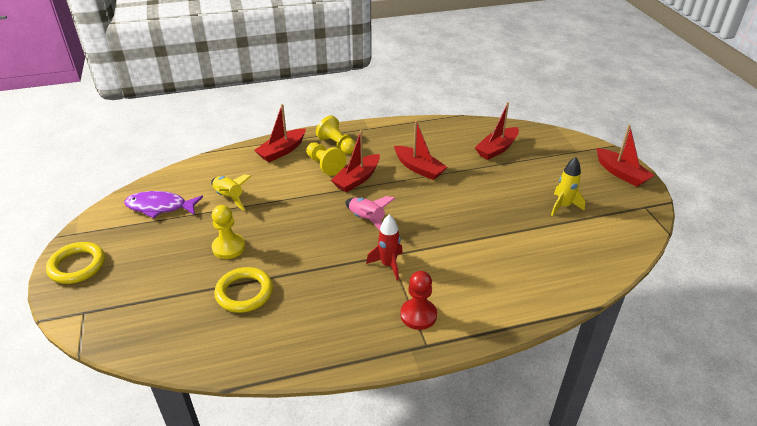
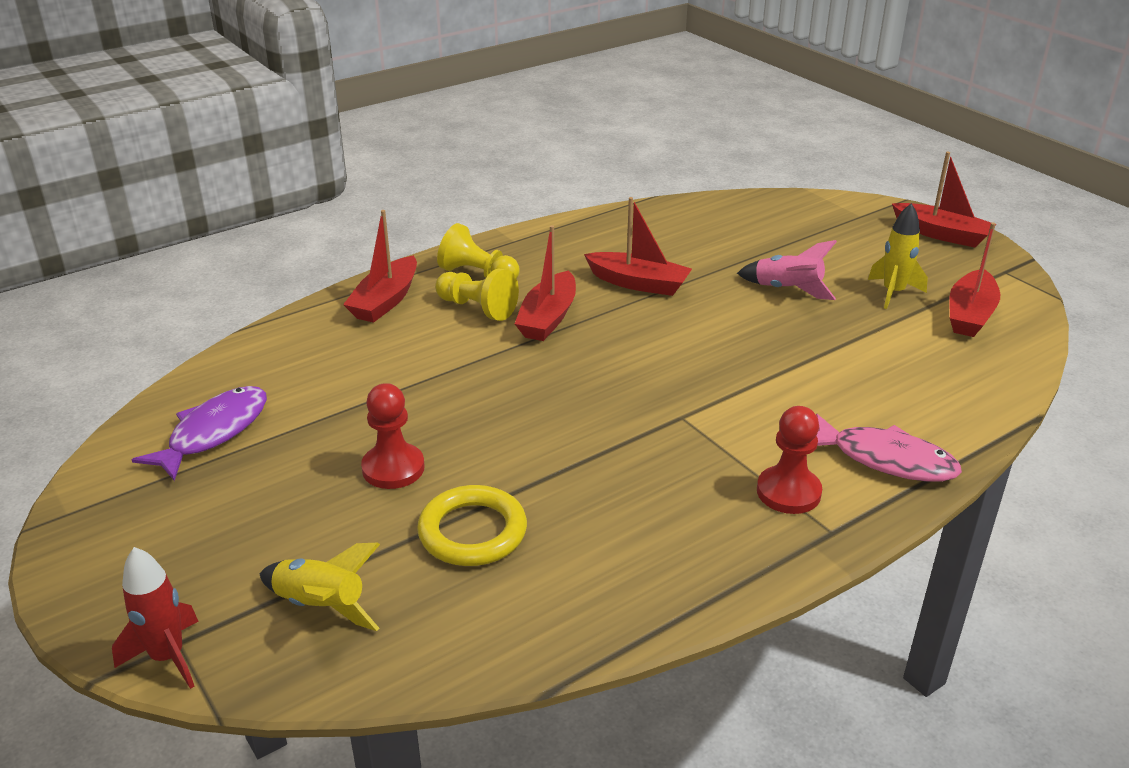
camera: 20 degrees left, 5 degrees down
(77, 266) = (109, 567): yellow ring -> none
(160, 207) = (213, 433): purple fish -> purple fish turned 135 degrees clockwise
(229, 197) = (338, 390): yellow rocket -> yellow rocket (321, 606)
(229, 247) = (393, 468): yellow pawn -> red pawn
(367, 219) = (606, 374): pink rocket -> pink rocket (787, 290)
(388, 265) = (689, 432): red rocket -> red rocket (168, 657)
(486, 310) = (885, 459): none -> pink fish
(497, 149) = (740, 234): red boat -> red boat (970, 315)

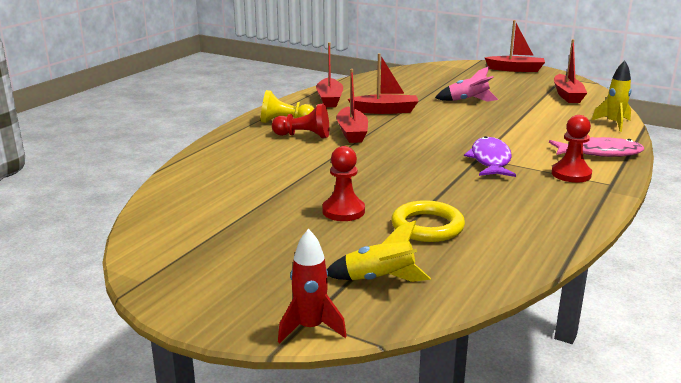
camera: 25 degrees left, 10 degrees down
(213, 433) = (201, 220): purple fish -> purple fish (490, 160)
(385, 301) = (240, 142): red boat -> red boat (329, 99)
(477, 308) = (303, 136): yellow pawn -> red pawn
(893, 293) = (521, 93): yellow rocket -> yellow rocket (613, 124)

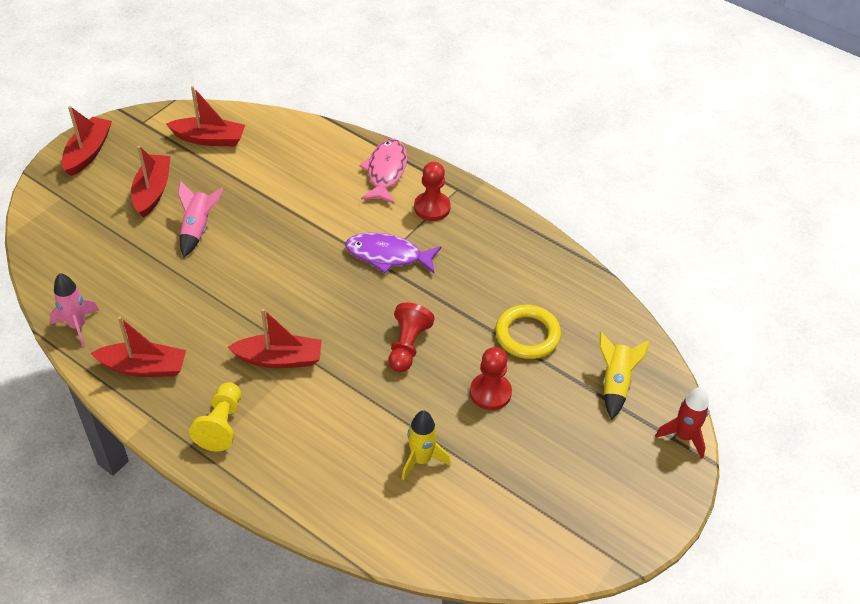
camera: 85 degrees left, 25 degrees up
(303, 136) = (277, 408): red pawn -> red pawn (407, 346)
(358, 82) = (77, 326): none -> pink rocket
(385, 111) = (210, 315): red boat -> red boat (152, 191)
(613, 124) = (310, 134): yellow rocket -> yellow rocket (421, 460)

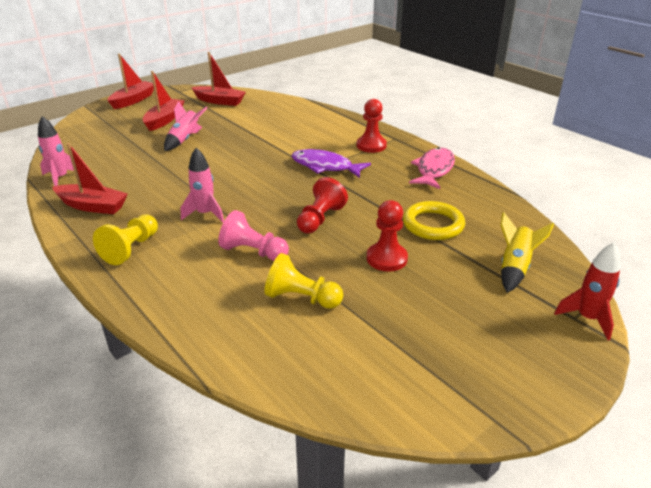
camera: 15 degrees right, 15 degrees down
(279, 359) = (205, 214): red boat -> pink rocket
(353, 407) = (253, 252): none -> pink pawn
(386, 171) = (341, 125): pink fish -> pink fish (434, 170)
(421, 460) = (301, 298): yellow rocket -> yellow pawn

